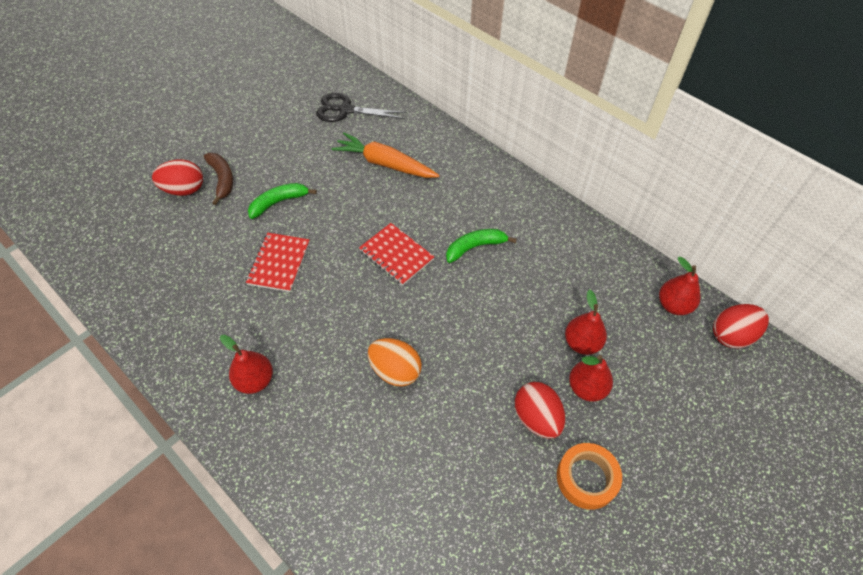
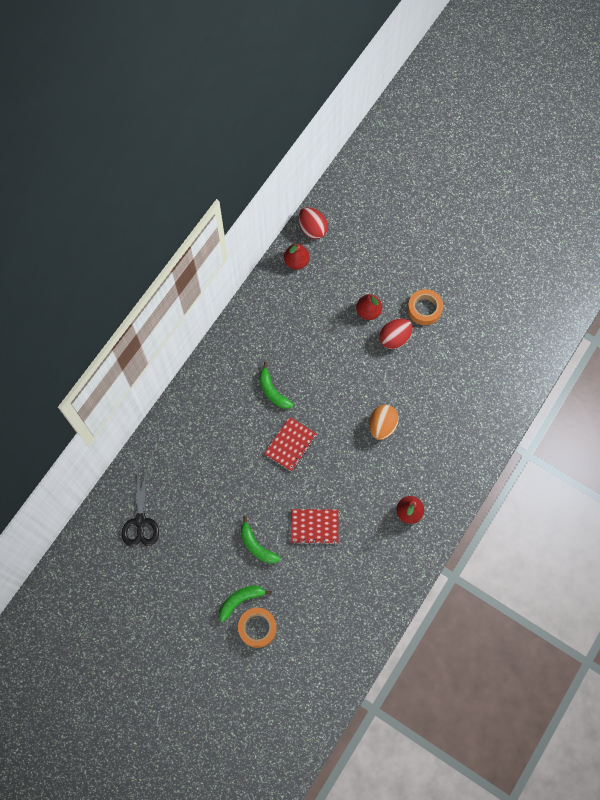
camera: 100 degrees left, 15 degrees up
(184, 190) = (257, 628): red egg -> orange tape
(222, 179) = (240, 600): brown banana -> green banana
(384, 164) = (200, 473): orange carrot -> none
(581, 343) = (337, 316): red pear -> none

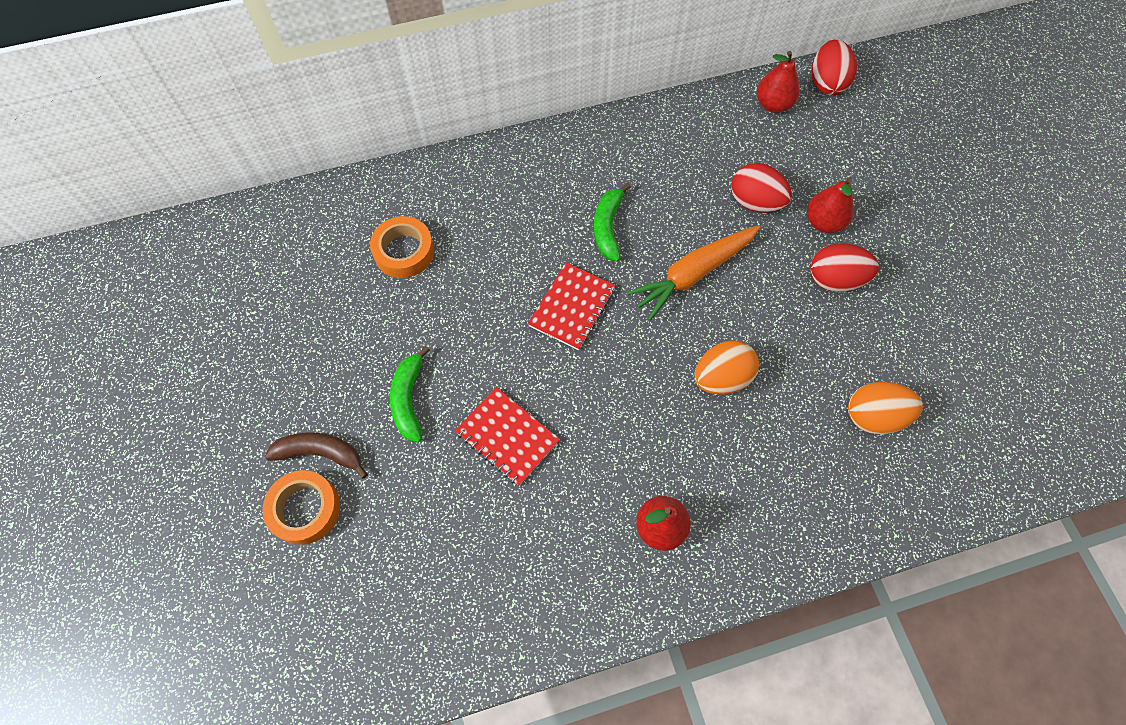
camera: 40 degrees right, 5 degrees down
(140, 521) = (301, 256): black scissors -> none
(240, 600) = (320, 453): green banana -> brown banana
(290, 444) = (572, 307): red notebook -> red notebook turned 45 degrees counterclockwise
(329, 324) = (755, 202): none -> red egg
(331, 385) = (693, 274): none -> orange carrot
(424, 309) = (910, 273): orange tape -> orange tape (404, 252)
(457, 393) = (873, 416): none -> orange egg

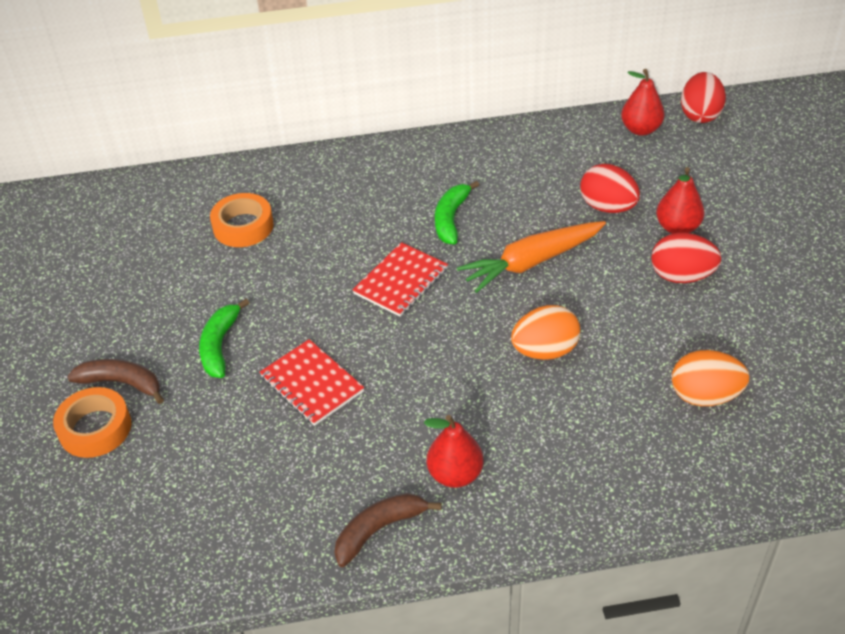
camera: 10 degrees right, 20 degrees down
(600, 597) = (379, 530): none -> brown banana

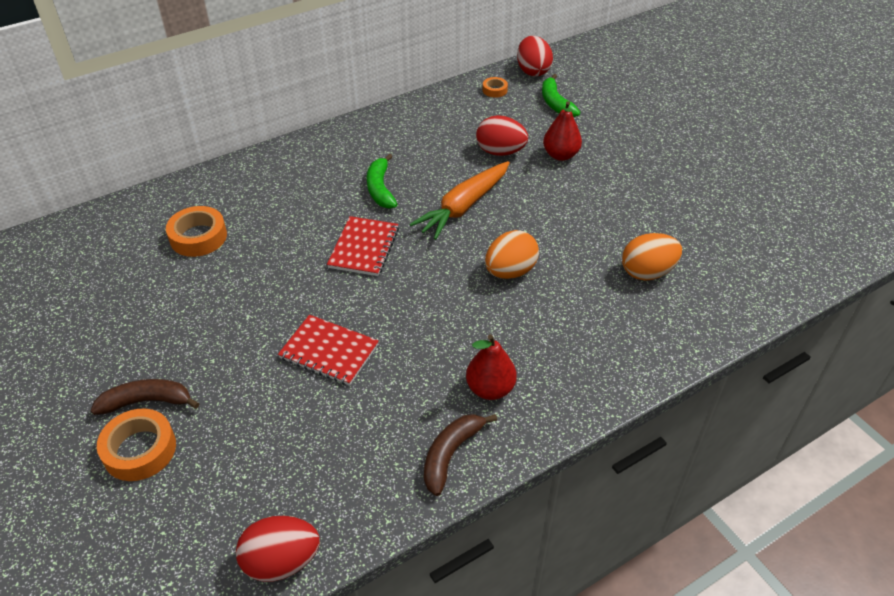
camera: 25 degrees left, 0 degrees up
(220, 345) = (227, 342): green banana -> green banana (555, 103)
(640, 129) = (494, 90): red pear -> orange tape
(681, 276) = (582, 189): red egg -> red egg (281, 561)

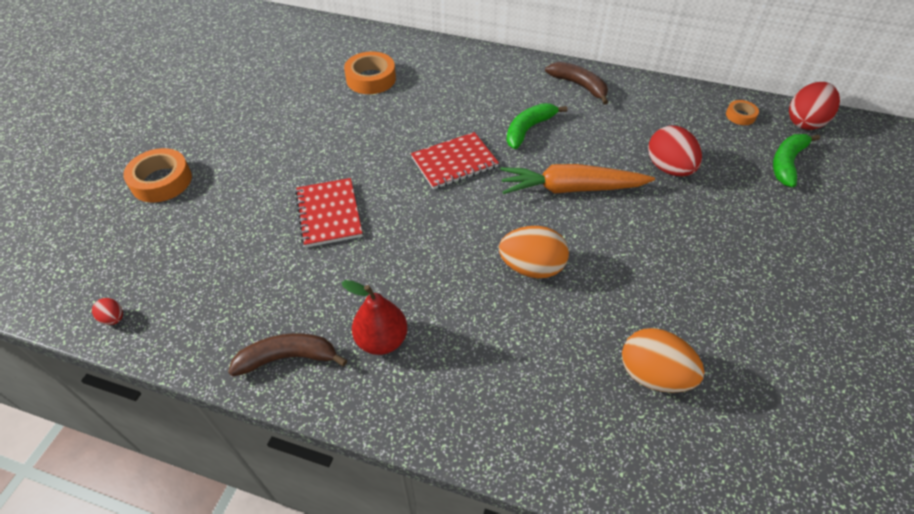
camera: 50 degrees right, 5 degrees up
(147, 402) = (204, 156): brown banana -> brown banana (579, 85)
(281, 561) = (113, 318): red egg -> red egg, size x0.46
(560, 155) = (723, 209): red pear -> none

